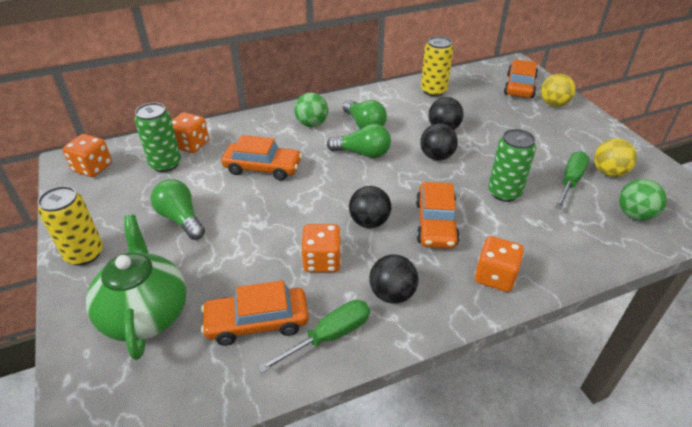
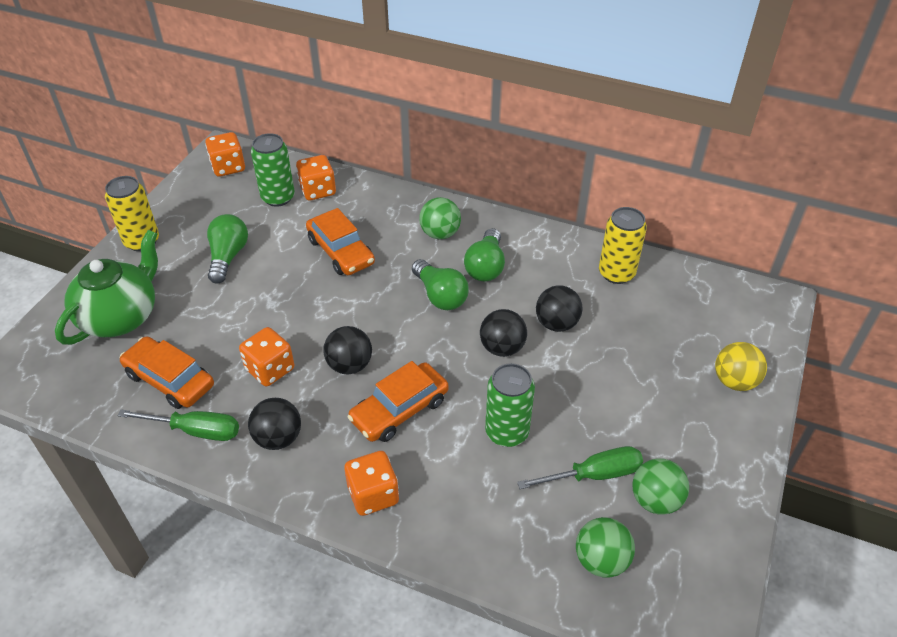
camera: 45 degrees right, 5 degrees up
(519, 86) = (731, 332): orange car -> none
(608, 172) = (655, 500): yellow ball -> green ball

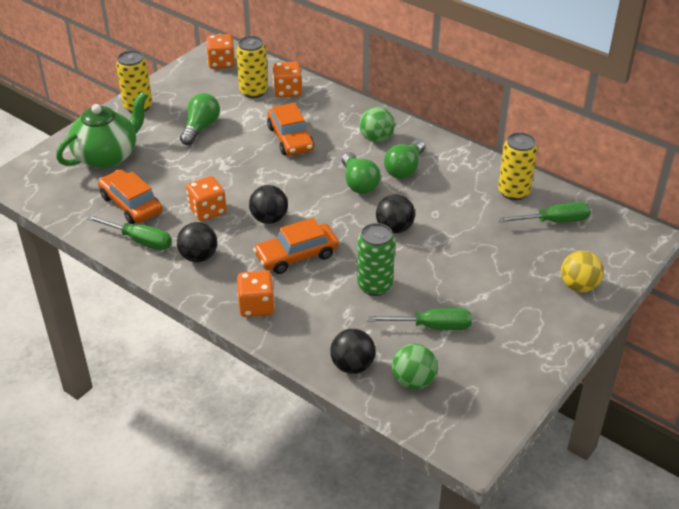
camera: 15 degrees right, 5 degrees down
(278, 197) = (253, 91): green can -> yellow can
(556, 324) = (446, 219): black ball -> black ball (352, 366)
(655, 500) = (473, 352): green ball -> none
(674, 302) = (554, 221): none -> green screwdriver

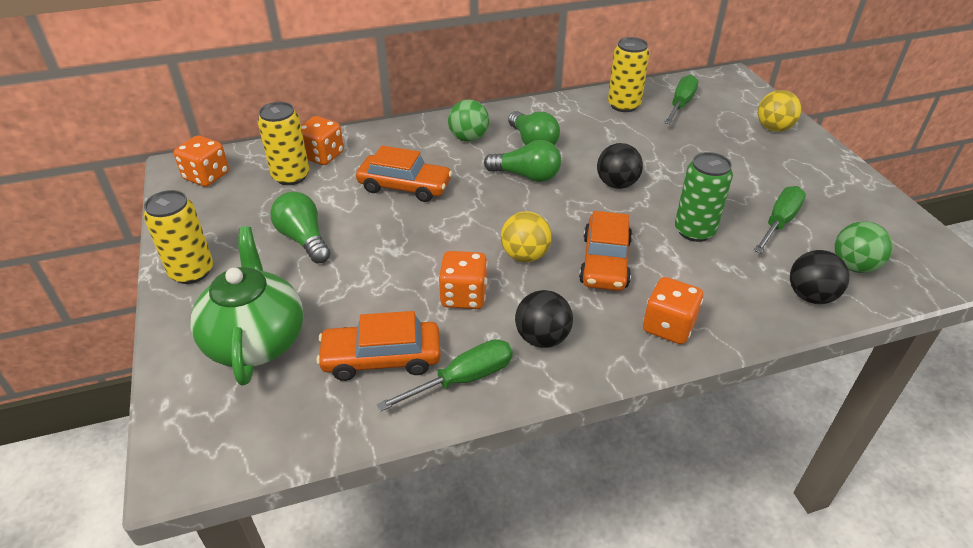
camera: 55 degrees left, 0 degrees up
(269, 219) = (525, 255): black ball -> yellow ball

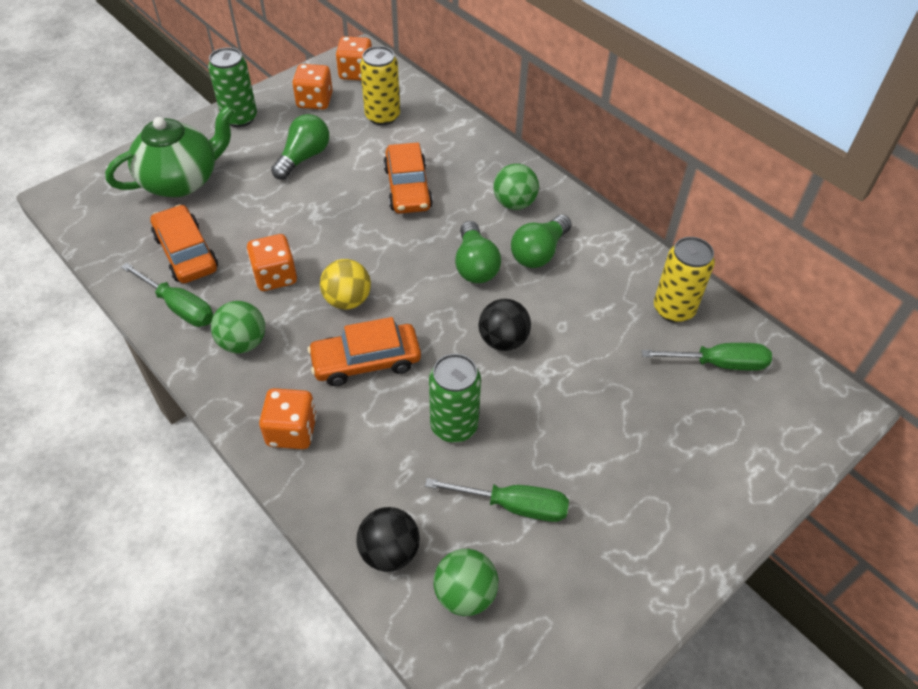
camera: 65 degrees right, 10 degrees up
(192, 272) = (240, 118): yellow can -> green can
(322, 156) = (423, 121): orange dice -> orange dice (315, 101)
(542, 338) = (243, 343): black ball -> green ball
(773, 128) = (731, 474): yellow ball -> none

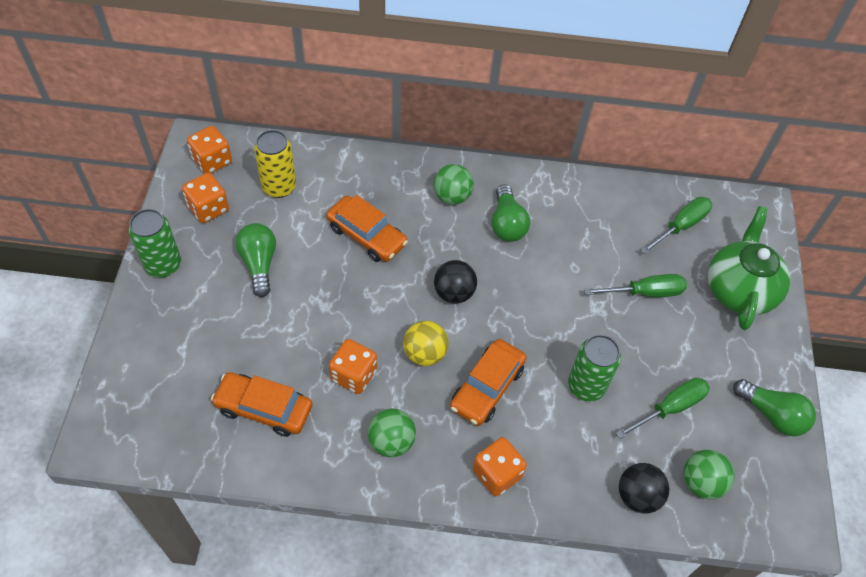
camera: 45 degrees left, 5 degrees up
(179, 307) = (313, 453): green screwdriver -> green screwdriver (645, 292)
(181, 181) = (183, 353): green teapot -> green teapot (739, 290)
(475, 265) = (478, 263): green light bulb -> green light bulb (772, 414)
(503, 340) = (552, 305): black ball -> black ball (454, 293)
(673, 309) = (623, 206): yellow can -> none

